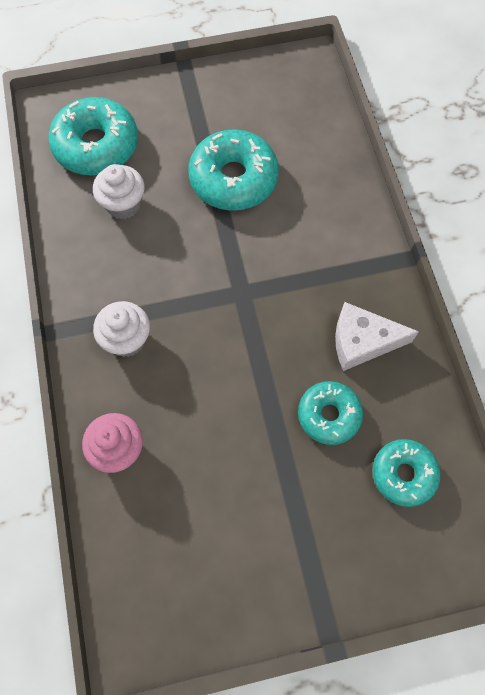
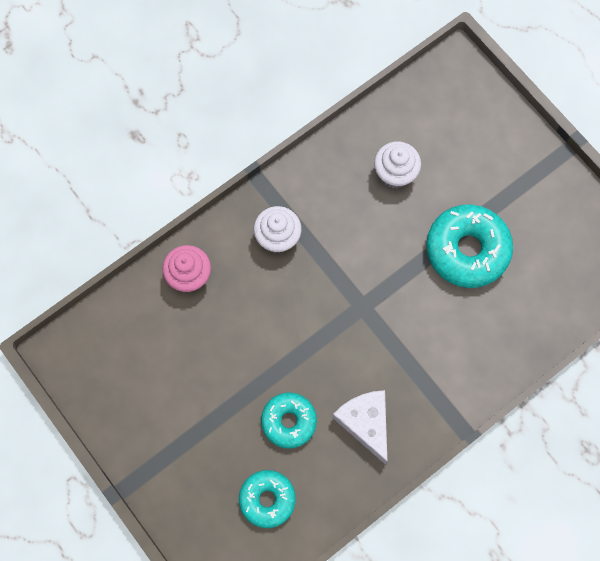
camera: 65 degrees right, 5 degrees up
(96, 146) = (440, 122): turquoise donut -> none

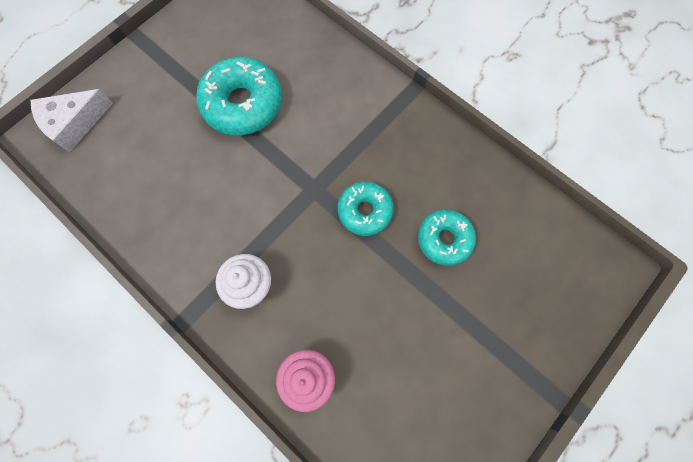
camera: 100 degrees left, 0 degrees up
(267, 499) = (525, 246): turquoise donut -> turquoise donut (365, 211)
(365, 423) = (428, 169): white cheese -> white cheese (74, 123)
(395, 173) = (167, 178): white cupcake -> none

